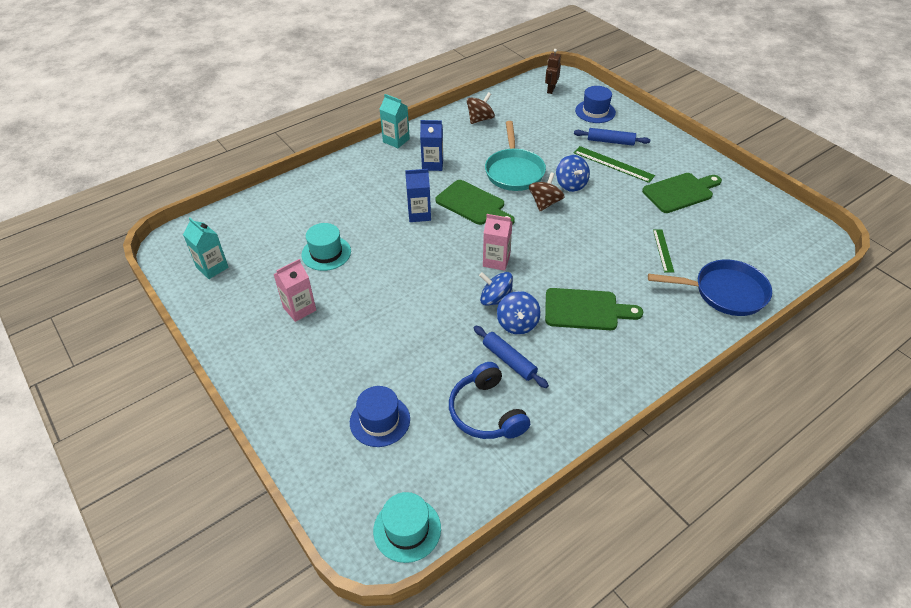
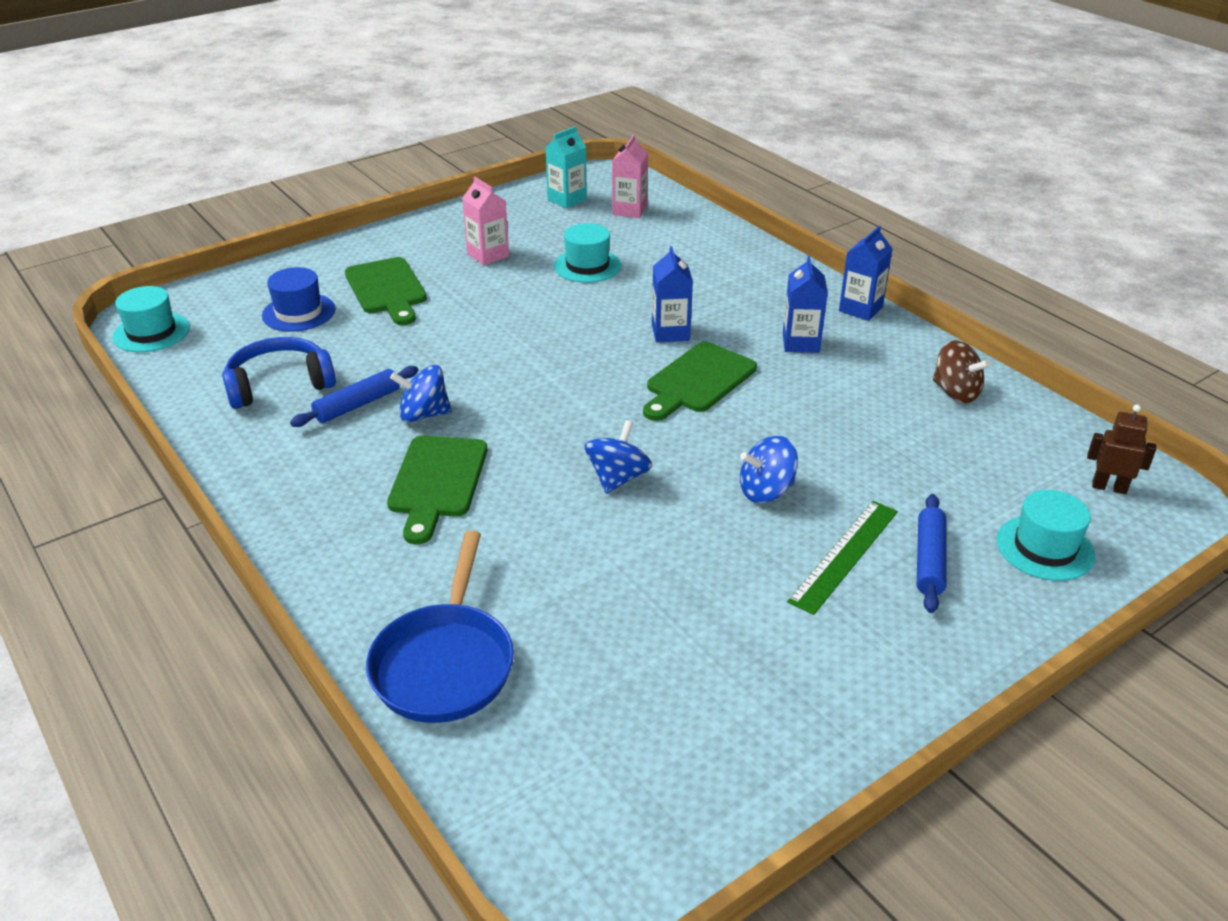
camera: 90 degrees right, 10 degrees down
(396, 140) = (860, 309): turquoise carton -> blue carton
(495, 300) = (476, 397): blue spinning top -> blue spinning top (618, 478)
(496, 261) = (560, 400): pink carton -> pink carton (629, 210)
(514, 171) = (796, 425): turquoise pan -> none
(545, 203) = (707, 456): brown spinning top -> none
(595, 111) = (1044, 548): blue hat -> turquoise hat
(663, 250) = (571, 593): green ruler -> none
(680, 192) = (759, 648): green cutting board -> green cutting board (387, 289)

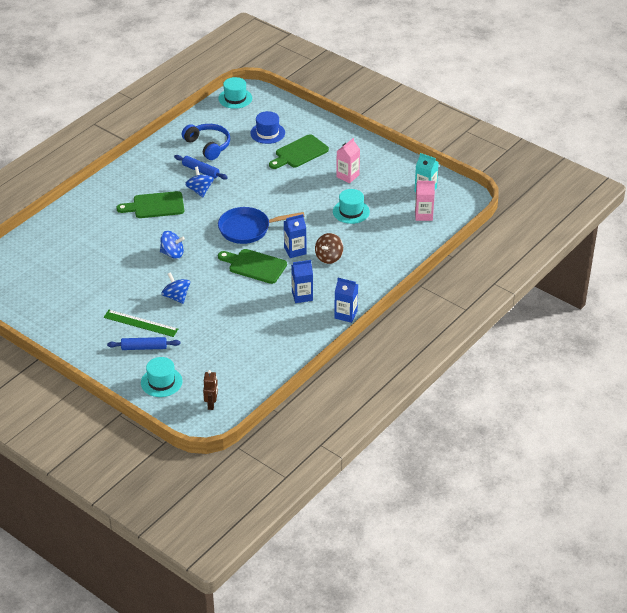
camera: 75 degrees right, 5 degrees up
(445, 663) = (57, 232): blue pan -> blue pan (248, 229)
(955, 392) = (275, 352): brown spinning top -> brown spinning top (329, 257)

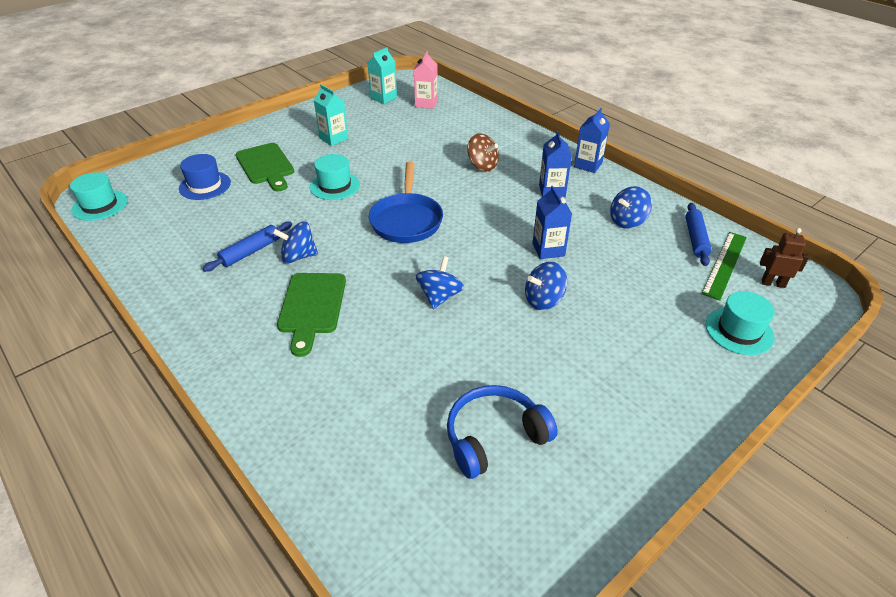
camera: 80 degrees left, 0 degrees up
(140, 323) = (604, 345): green ruler -> green ruler (724, 264)
(144, 347) = (662, 345): blue rolling pin -> blue rolling pin (695, 239)
(208, 145) = (194, 239): blue headphones -> blue headphones (494, 437)
(255, 266) = (486, 221): green cutting board -> none
(270, 335) = (627, 221): none -> blue spinning top
(295, 251) = (463, 188): blue carton -> blue carton (548, 249)
(347, 176) = (334, 138): pink carton -> turquoise carton
(351, 211) = (402, 143): turquoise hat -> turquoise hat (335, 186)

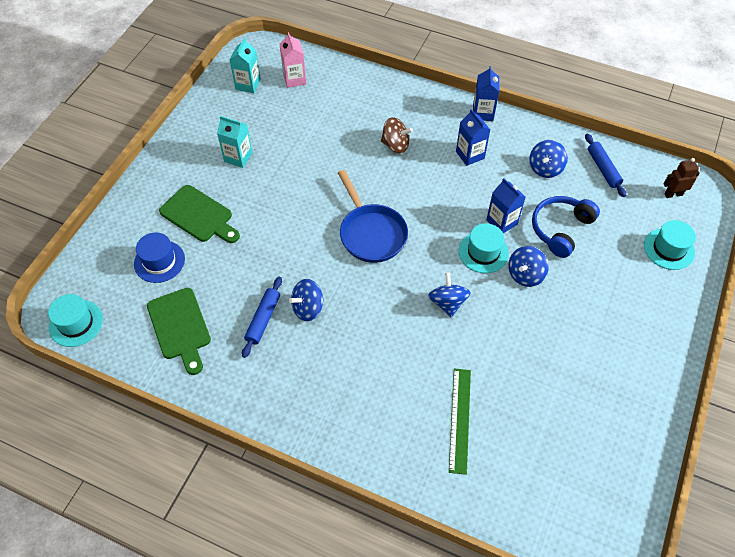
camera: 25 degrees left, 15 degrees up
(312, 307) = (356, 354): green cutting board -> green cutting board (180, 327)
(335, 186) = (281, 217): turquoise hat -> turquoise hat (483, 252)
(494, 437) = (557, 407): blue headphones -> blue headphones (560, 229)
(724, 264) = (634, 188): green ruler -> green ruler (460, 419)

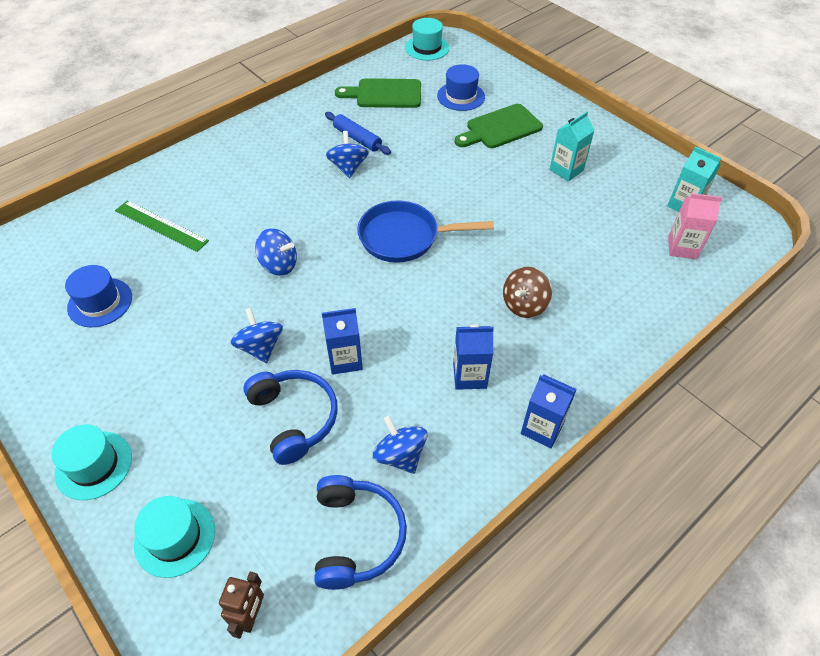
camera: 115 degrees right, 5 degrees down
(483, 252) = (316, 322): turquoise hat -> turquoise hat (94, 465)
(562, 409) = (100, 302): none -> blue hat
(603, 169) = (357, 536): blue rolling pin -> blue headphones

